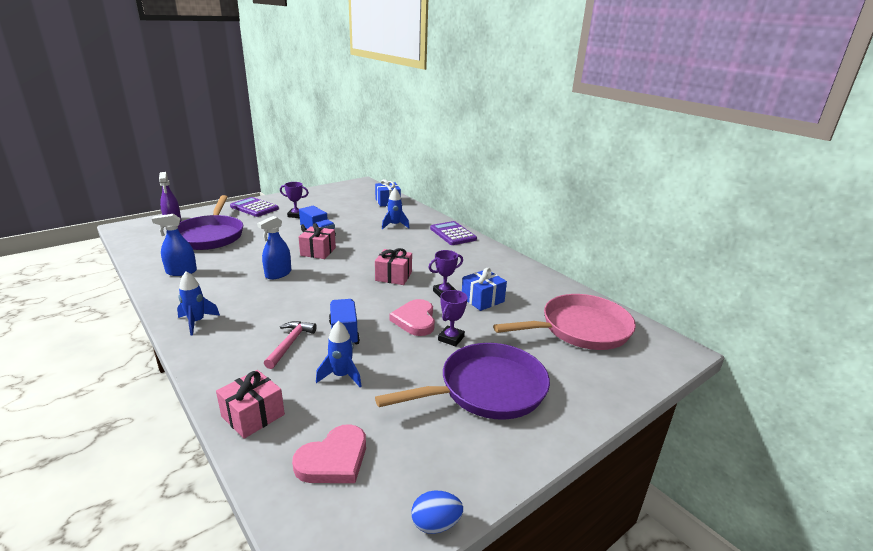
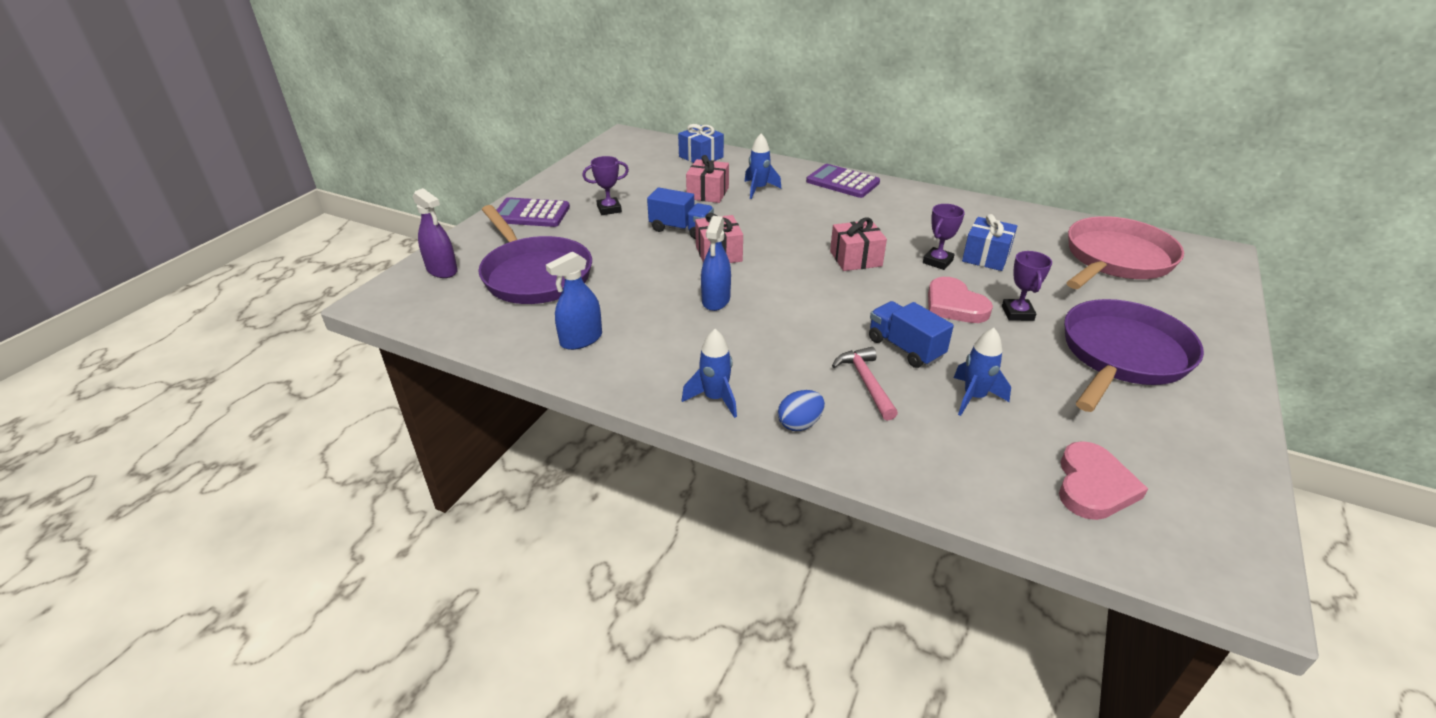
camera: 25 degrees left, 10 degrees up
(253, 415) = (952, 478): pink gift -> pink gift (708, 193)
(435, 524) = (1253, 501): blue egg -> blue egg (800, 424)

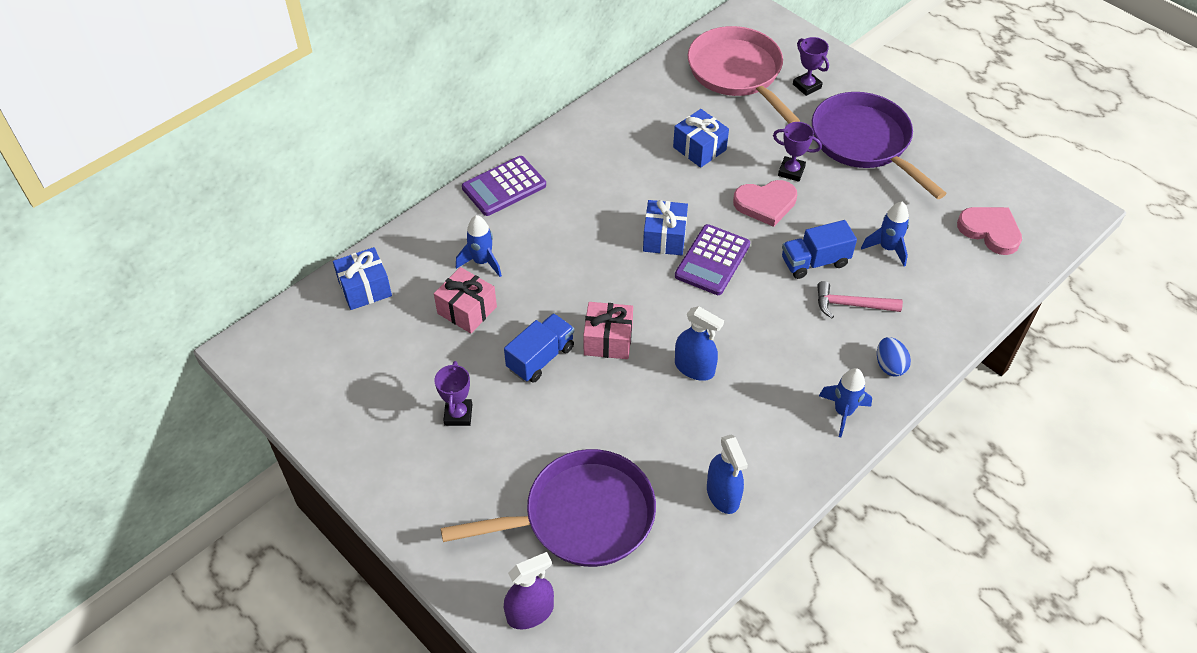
camera: 70 degrees left, 15 degrees up
(531, 214) = (429, 499): purple calculator -> purple calculator (712, 260)
(855, 259) = (664, 238): pink gift -> blue gift
(937, 261) = (694, 183): purple trophy -> purple trophy (807, 86)

